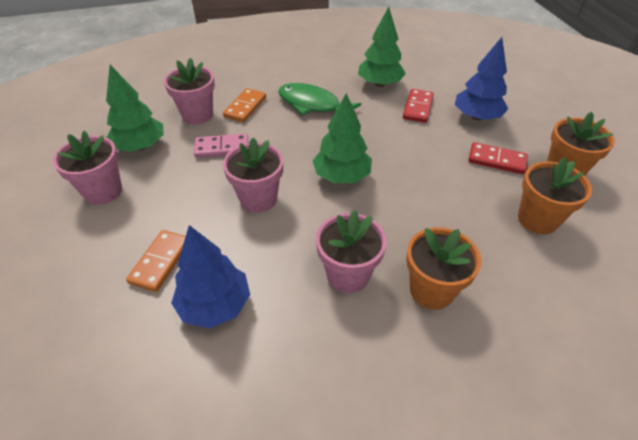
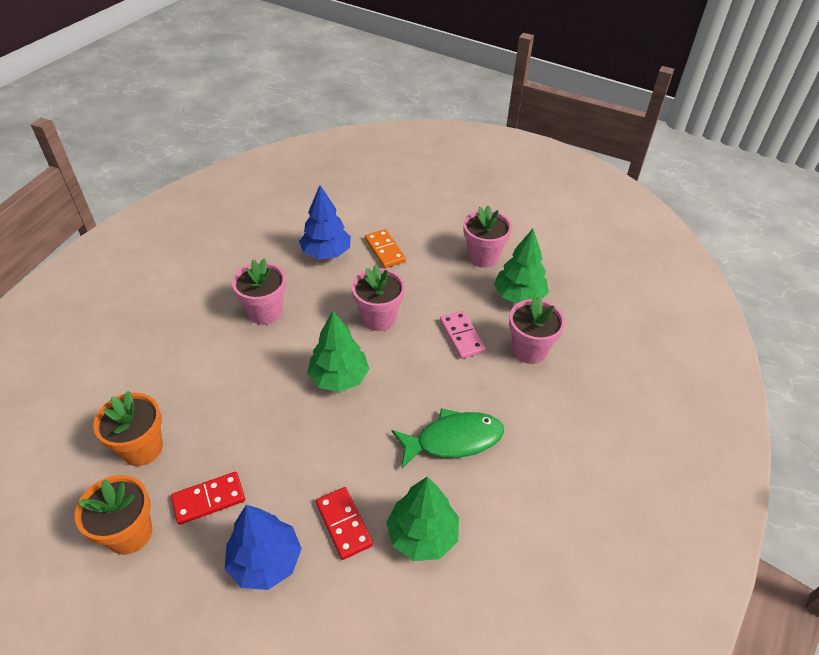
camera: 135 degrees right, 0 degrees up
(222, 148) = (462, 336): pink domino -> pink domino turned 60 degrees counterclockwise
(245, 107) = (507, 388): orange domino -> none
(431, 290) = (202, 337): orange flower pot -> none

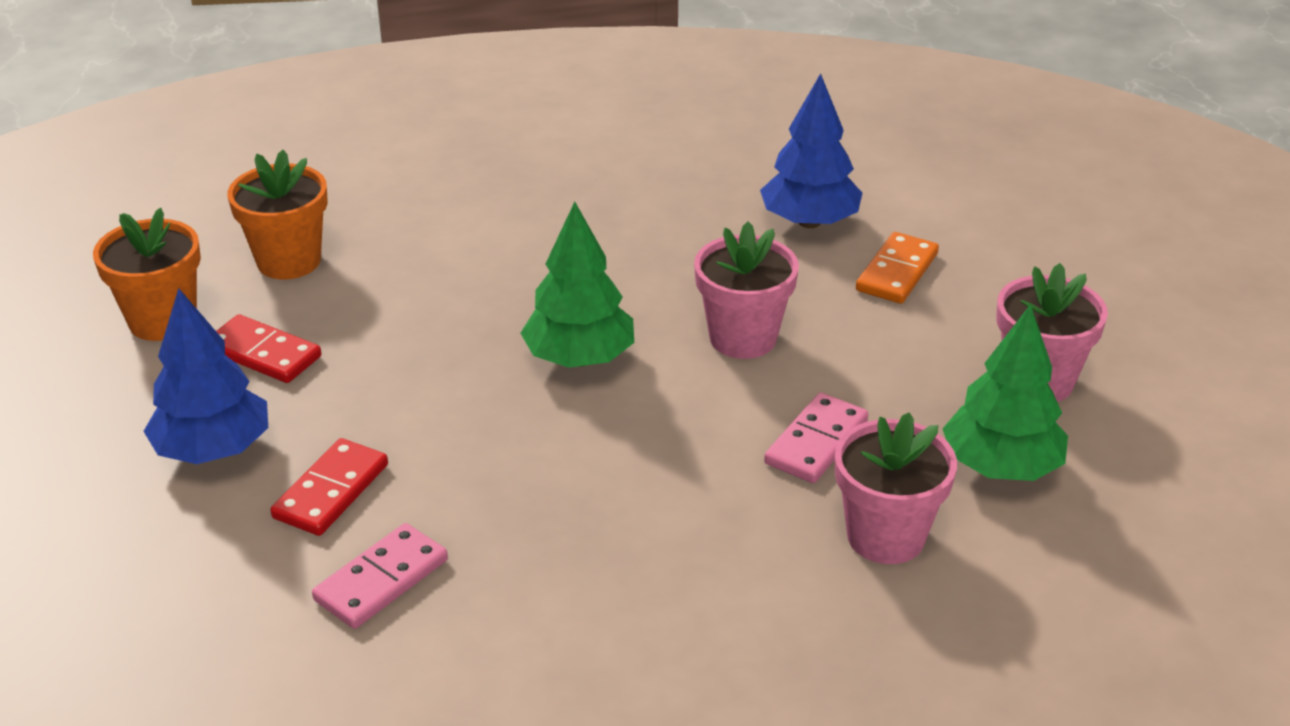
camera: 55 degrees right, 10 degrees down
(265, 312) = (620, 231): pink flower pot -> none
(422, 535) = (381, 580): green tree -> pink domino
(453, 440) = (589, 532): green fish -> none

